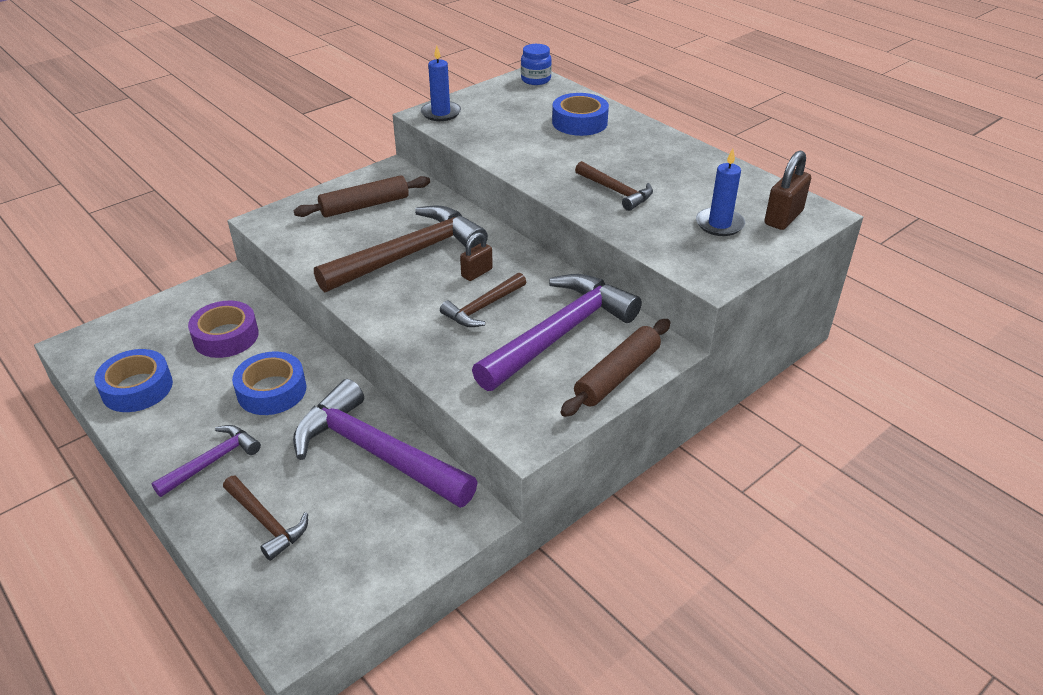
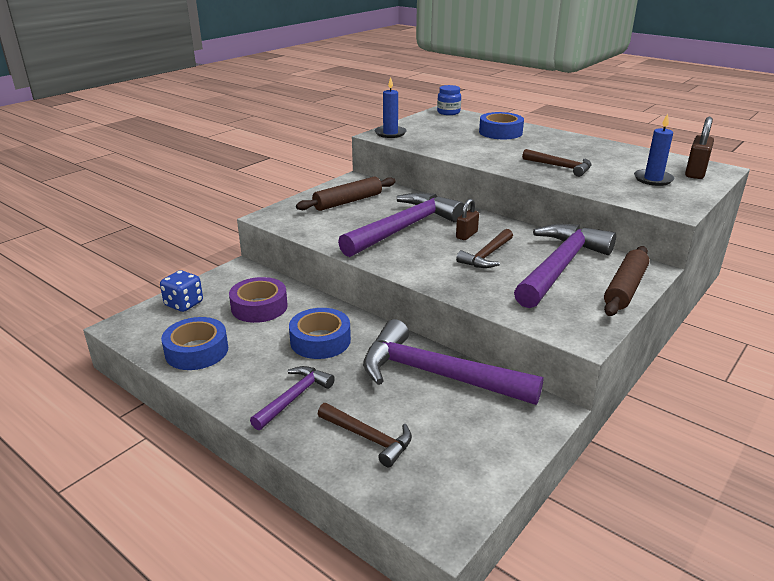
camera: 10 degrees left, 10 degrees down
(148, 323) = (184, 304): none -> blue dice
(409, 254) = (404, 228): brown hammer -> purple hammer

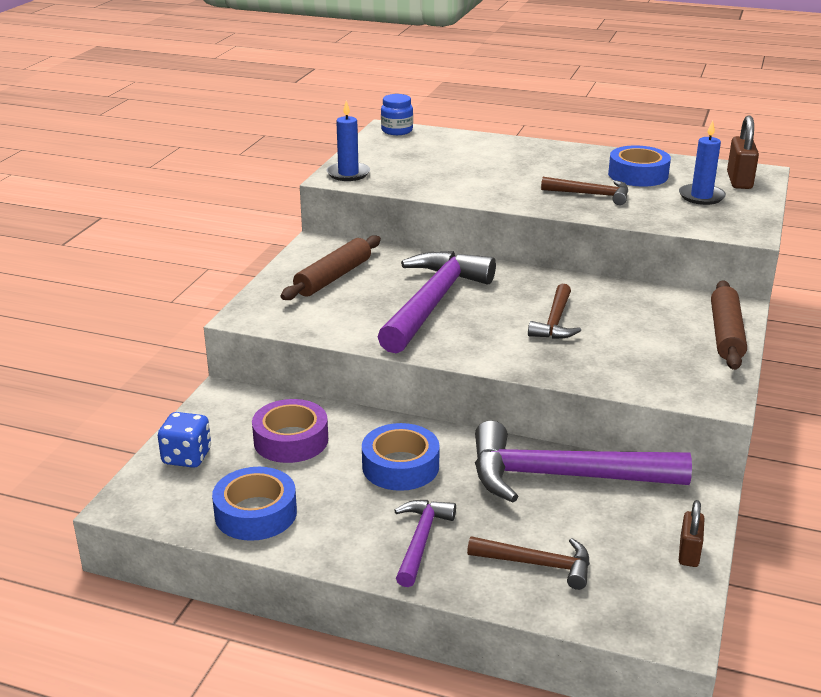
camera: 20 degrees left, 0 degrees up
(466, 235) = (513, 299): brown padlock -> brown padlock (689, 553)
(500, 132) = (485, 154): blue tape -> blue tape (638, 175)
(560, 266) = (643, 320): purple hammer -> none

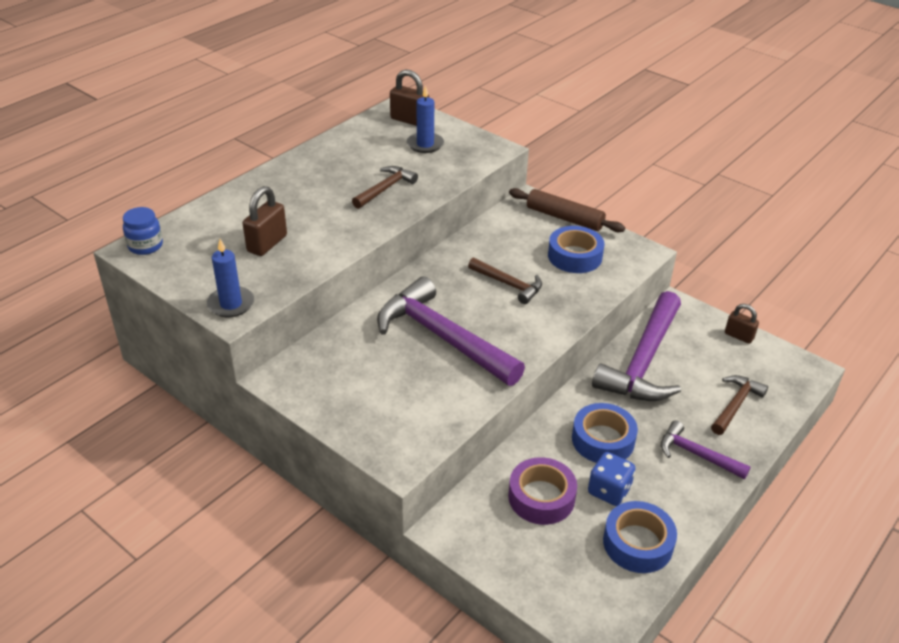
camera: 70 degrees left, 10 degrees up
(187, 457) = (540, 576): blue dice -> blue dice (609, 491)
(333, 277) = (358, 384): brown rolling pin -> none
(444, 168) = (267, 244): none -> brown padlock
(638, 175) = (364, 156): blue tape -> blue tape (574, 256)

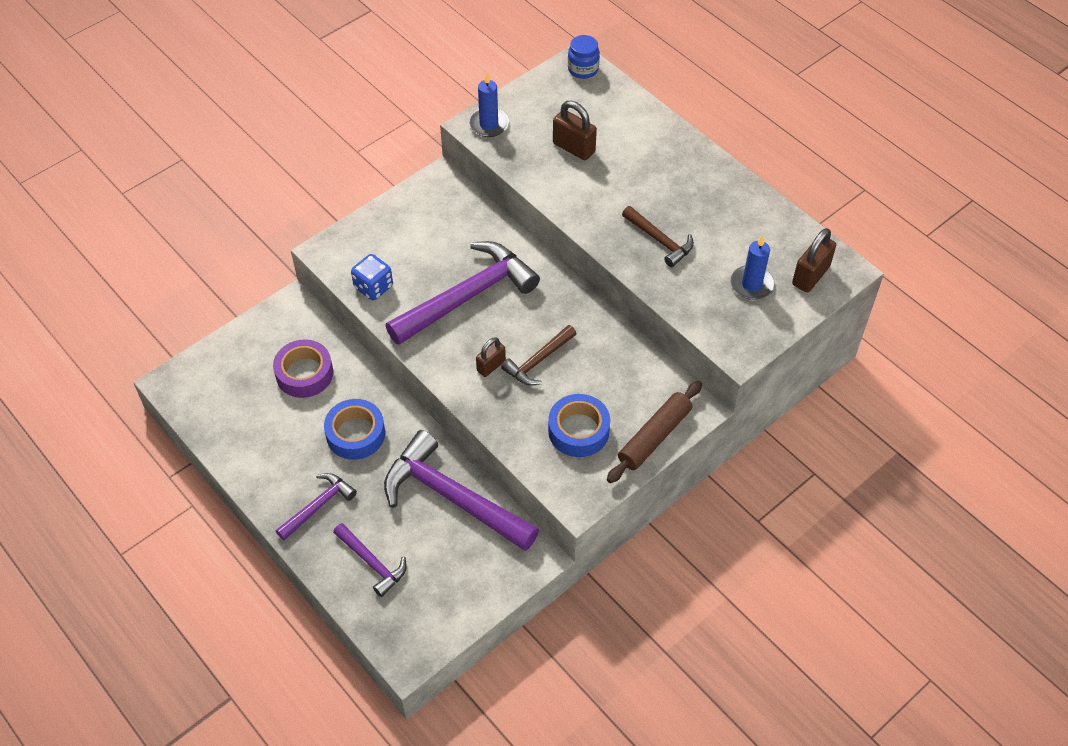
camera: 100 degrees right, 15 degrees up
(609, 491) = (297, 424): blue dice -> blue dice (373, 287)
(637, 543) = (238, 431): blue tape -> none
(735, 405) = (372, 563): brown hammer -> purple hammer
(739, 336) = (474, 605): brown padlock -> brown padlock (491, 366)

